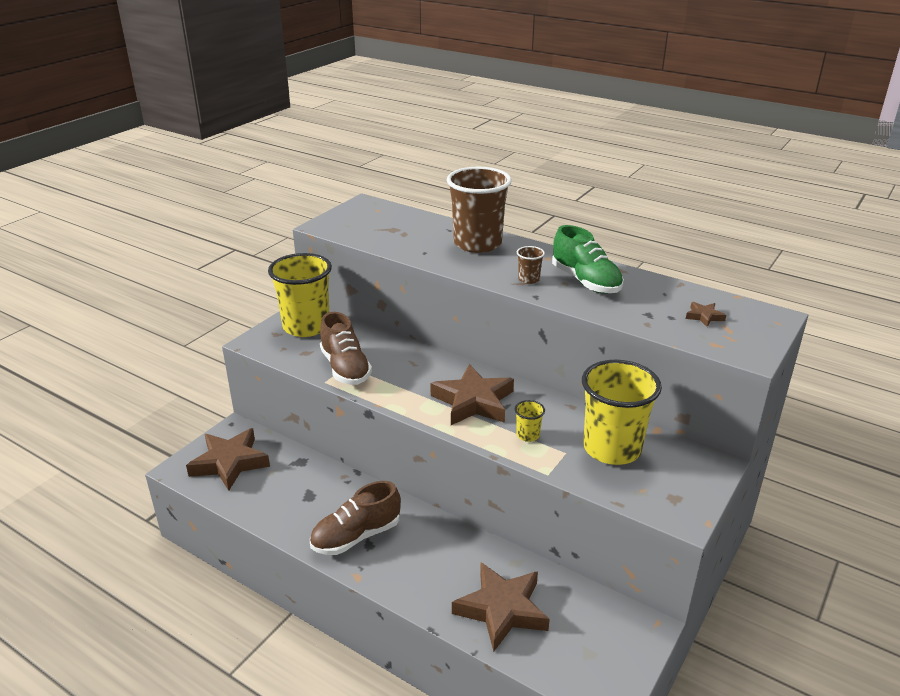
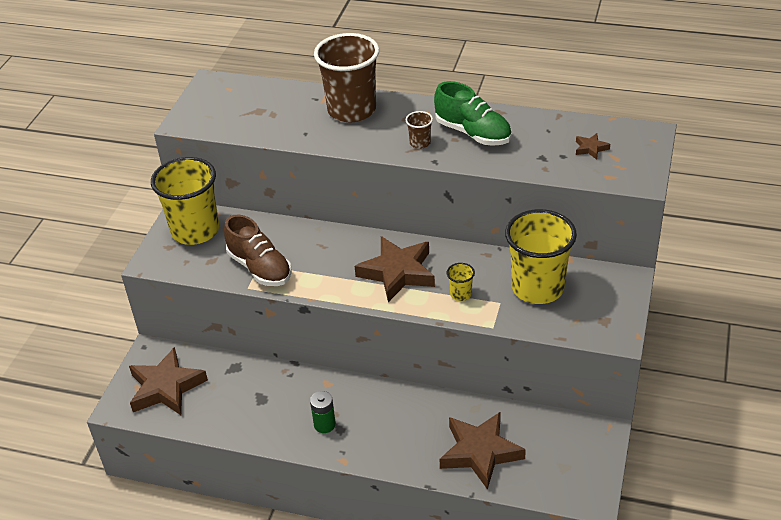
camera: 15 degrees left, 10 degrees up
(356, 536) = (324, 424): brown shoe -> green battery

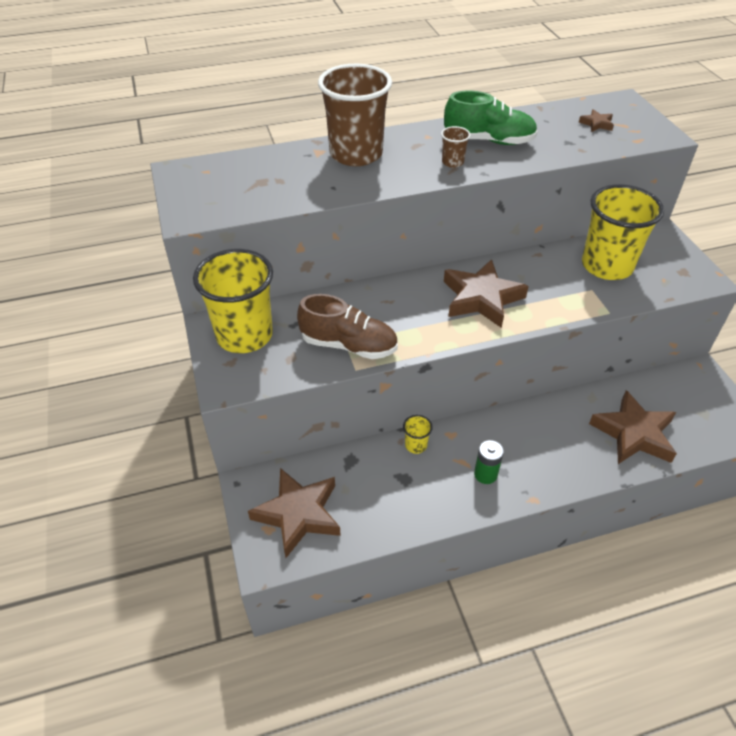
camera: 35 degrees left, 5 degrees up
(460, 294) = (554, 295): yellow cup -> yellow cup (416, 445)

